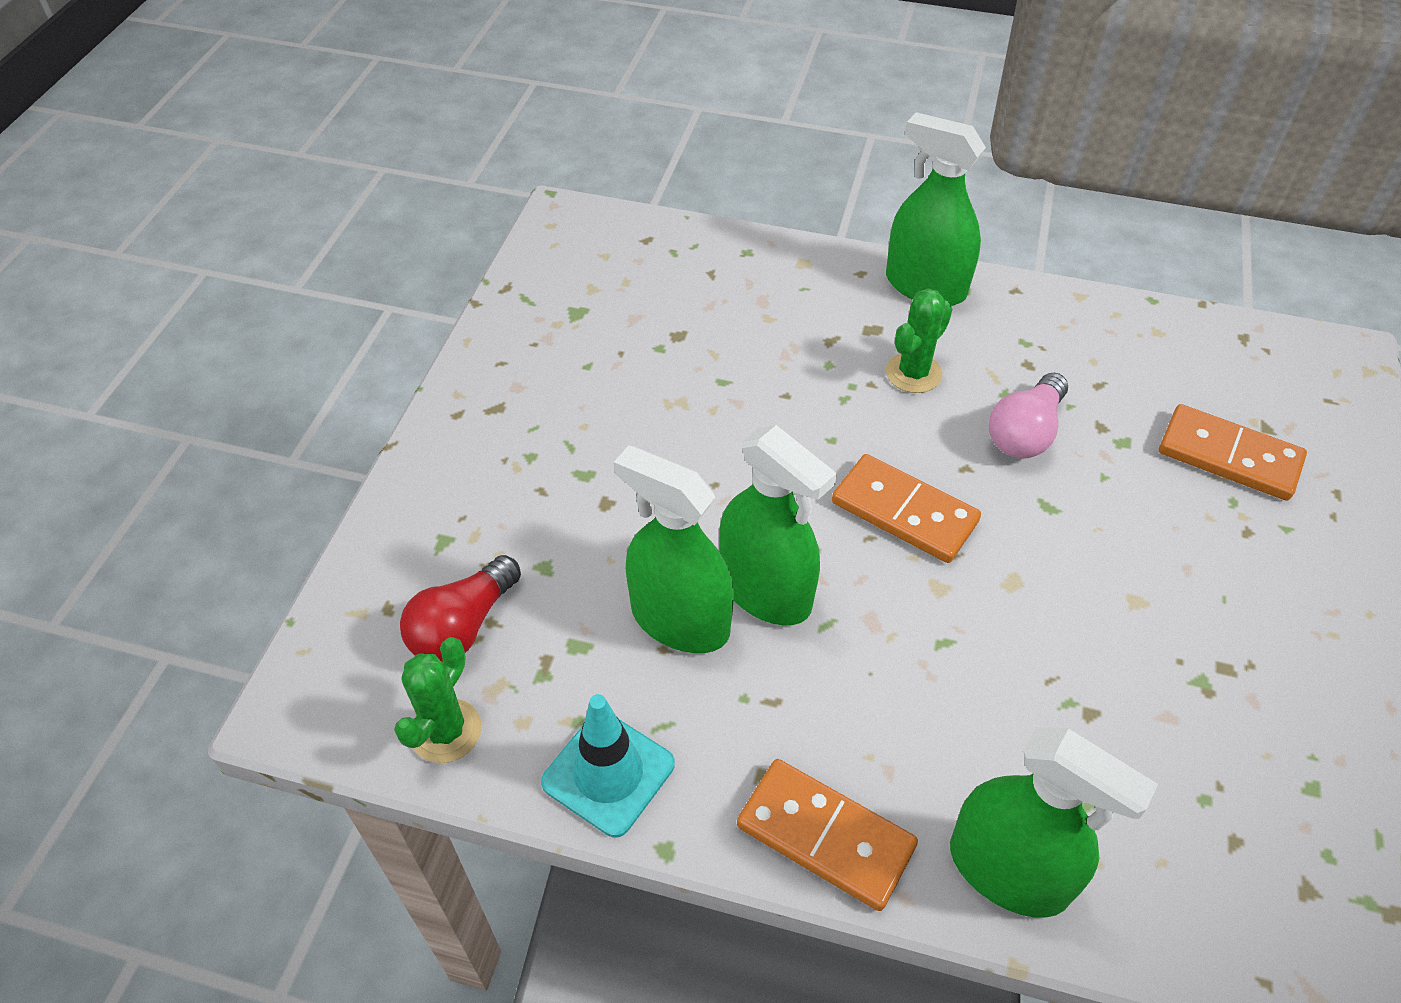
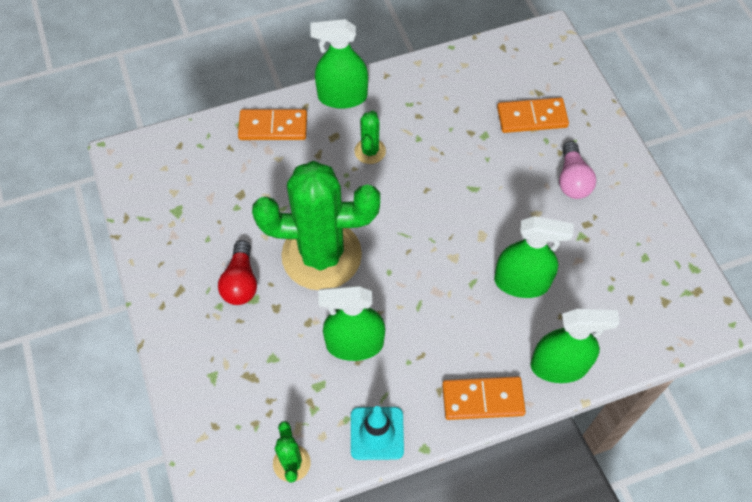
camera: 35 degrees left, 10 degrees up
(463, 626) = (258, 411): red light bulb -> red light bulb (240, 282)
(729, 470) = (321, 255): none -> green cactus
(765, 590) = (381, 306): green spray bottle -> green spray bottle (521, 282)
(904, 512) = (415, 229): orange domino -> orange domino (273, 127)
(1025, 432) = (440, 155): pink light bulb -> pink light bulb (572, 180)

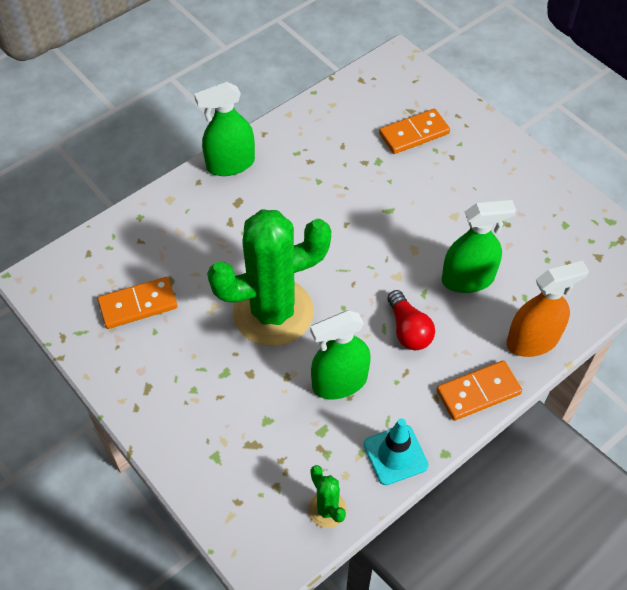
camera: 20 degrees left, 5 degrees down
(240, 282) = (205, 361): red light bulb -> red light bulb (408, 330)
(273, 127) = (175, 210): orange domino -> orange domino (138, 304)
(370, 151) = (278, 205): green cactus -> none
(559, 366) = (532, 341): green spray bottle -> orange spray bottle
(572, 180) = (473, 177): pink light bulb -> none

